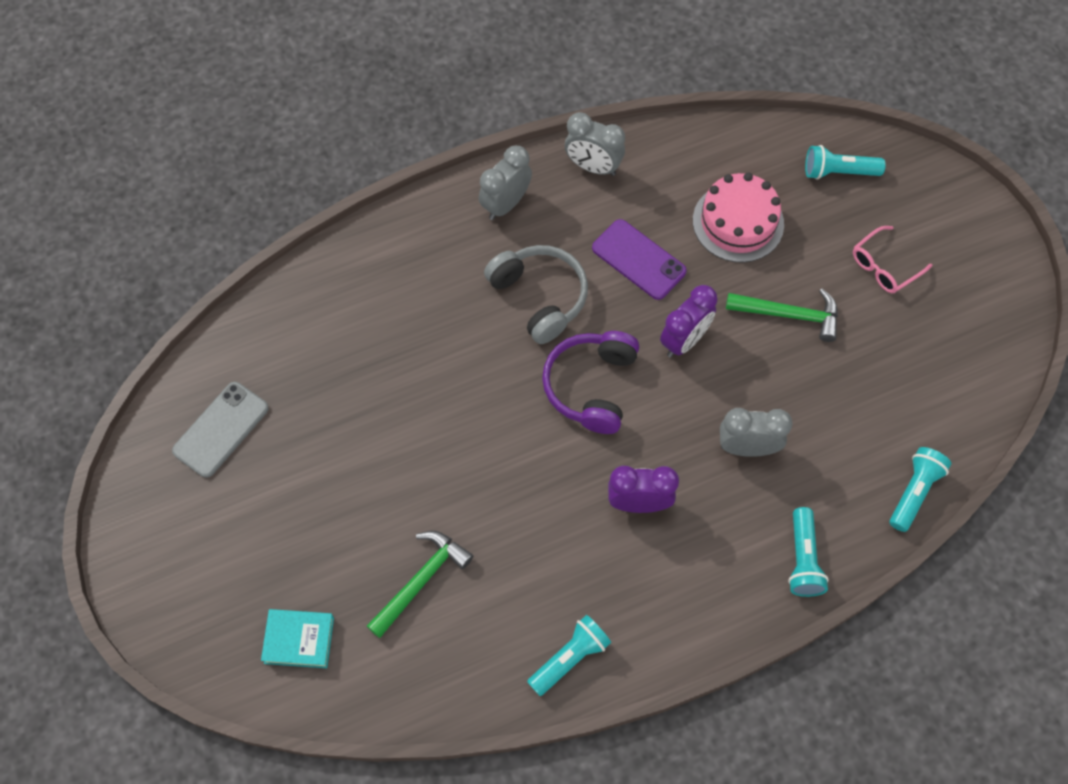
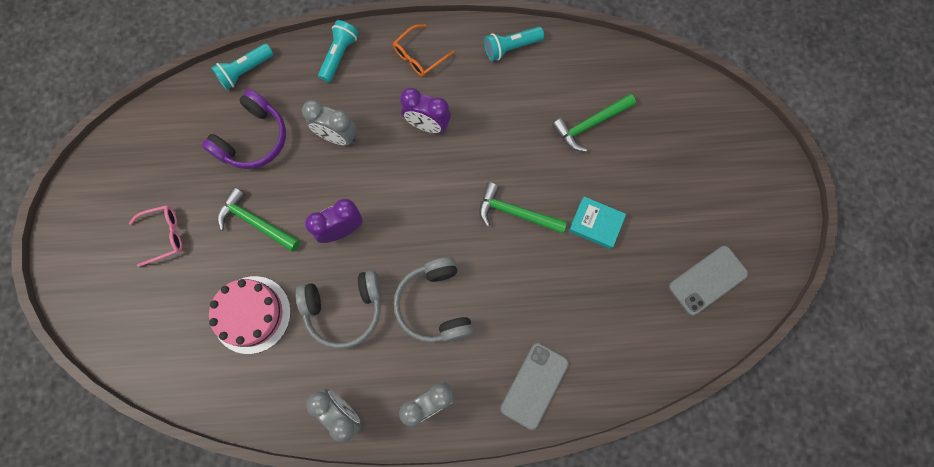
camera: 160 degrees left, 10 degrees up
(299, 640) = (680, 114): turquoise book -> turquoise book (595, 224)
(397, 255) = (534, 385): none -> grey phone
(482, 430) = (515, 213): none -> green hammer
(591, 386) = (425, 218): purple headphones -> purple headphones (253, 139)
(638, 260) = (344, 309): purple phone -> grey headphones
(693, 598) = (419, 56): none -> orange glasses
(838, 172) = (147, 331): turquoise flashlight -> none

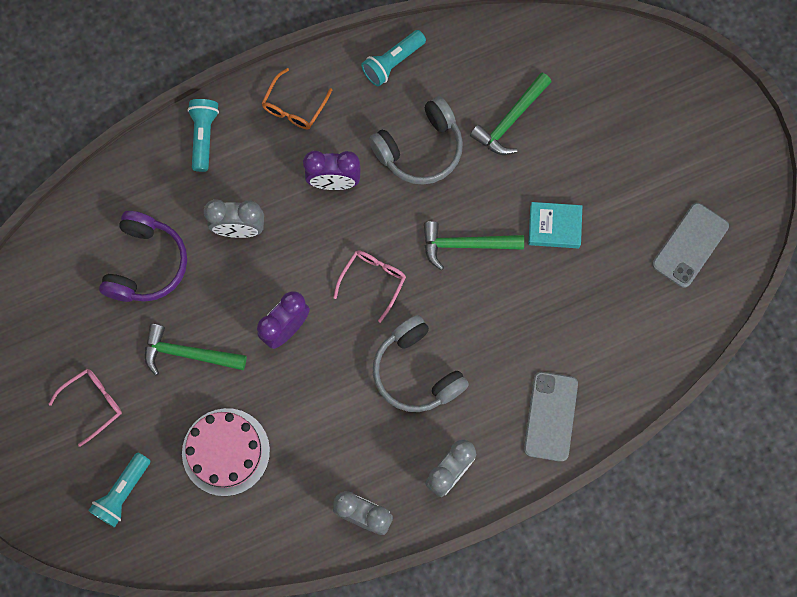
camera: 20 degrees left, 0 degrees up
(245, 71) = (104, 191): turquoise flashlight -> turquoise flashlight (122, 493)
(344, 309) = (323, 411): grey headphones -> grey headphones (420, 149)
(427, 216) = (373, 281): none -> pink glasses

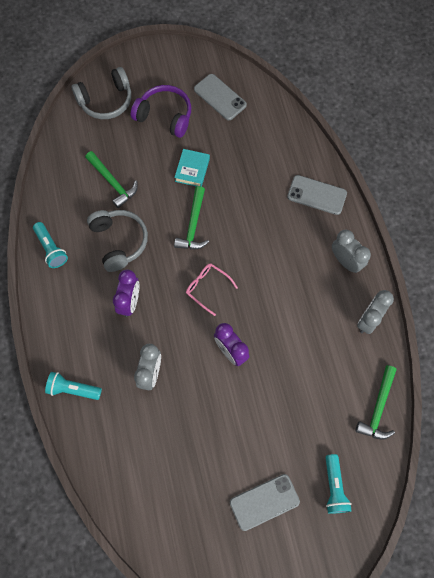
camera: 80 degrees left, 5 degrees down
(93, 404) = (264, 502): pink glasses -> grey phone
(122, 493) = (334, 487): turquoise flashlight -> turquoise flashlight turned 45 degrees clockwise
(146, 264) = (163, 446): purple headphones -> purple headphones (165, 116)
(188, 354) = (237, 423): green hammer -> green hammer (378, 408)
(226, 452) = (313, 406): pink cake -> none
(294, 106) = (66, 320): orange glasses -> none
(416, 372) = (275, 270): grey headphones -> grey headphones (106, 101)

